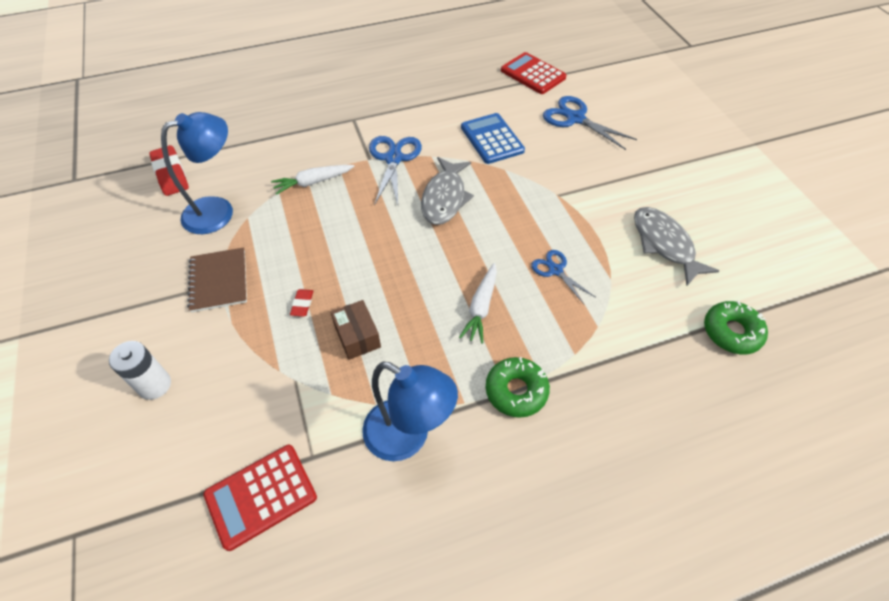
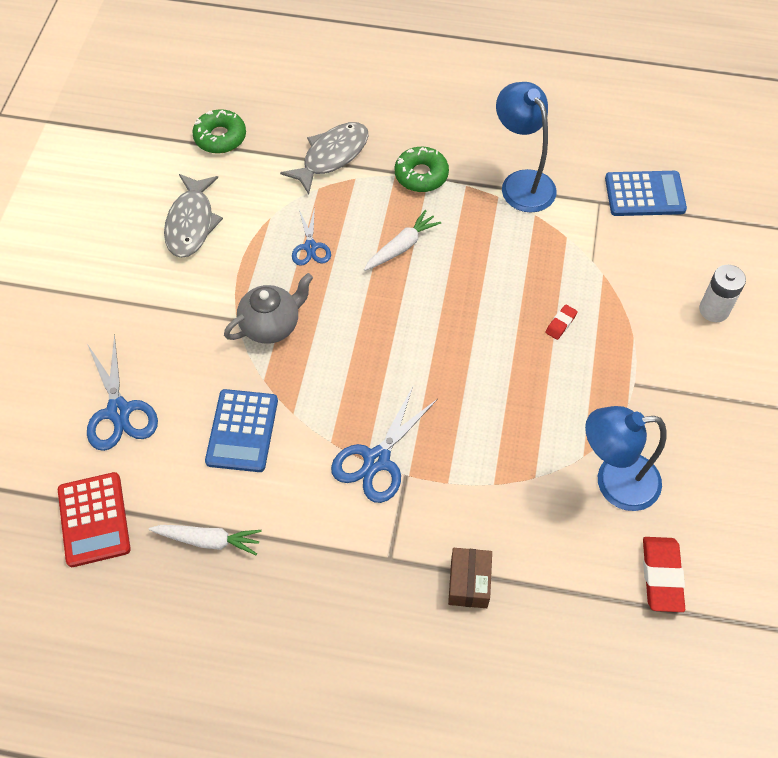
camera: 150 degrees left, 5 degrees up
(219, 281) = (635, 387): brown notebook -> none
(261, 496) = (644, 194): red calculator -> blue calculator
(313, 182) = (489, 471): white carrot -> white carrot (208, 540)
(357, 336) = (524, 271): brown box -> brown box (469, 583)
(445, 198) = (355, 374): grey fish -> grey fish (331, 156)
(531, 202) = (271, 325): none -> grey teapot

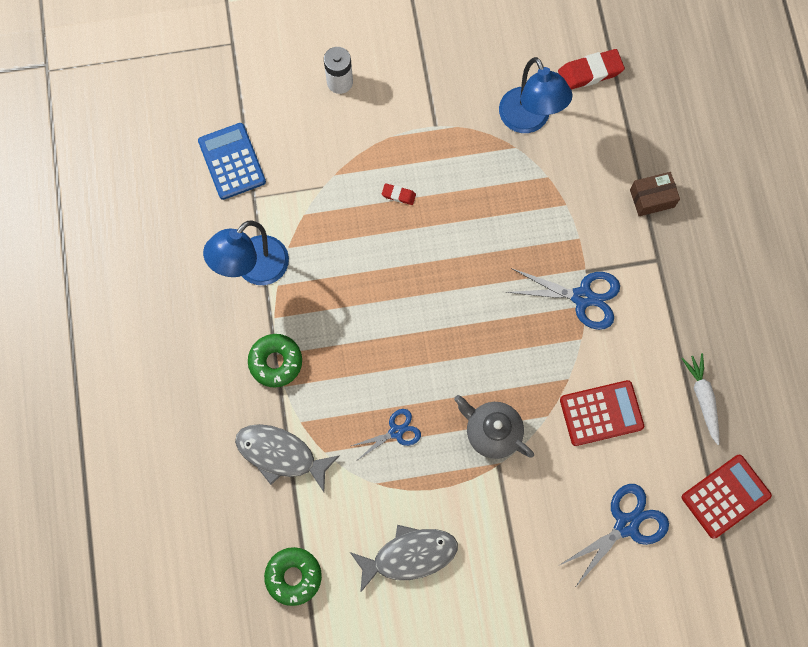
camera: 110 degrees left, 15 degrees up
(242, 431) = (601, 413): blue calculator -> red calculator
(402, 246) = (366, 351): white carrot -> none

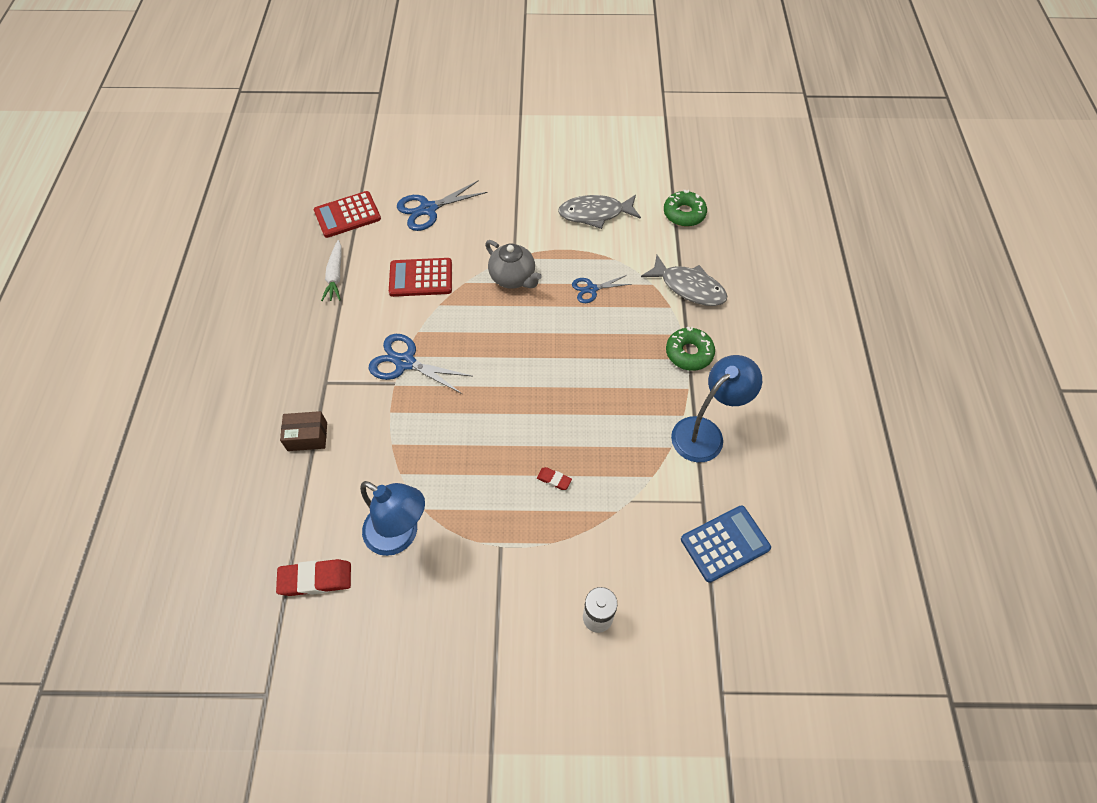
camera: 170 degrees left, 15 degrees down
(232, 161) = (725, 543): blue calculator -> blue calculator turned 105 degrees counterclockwise
(529, 120) = (400, 535): blue lamp -> blue lamp turned 135 degrees clockwise

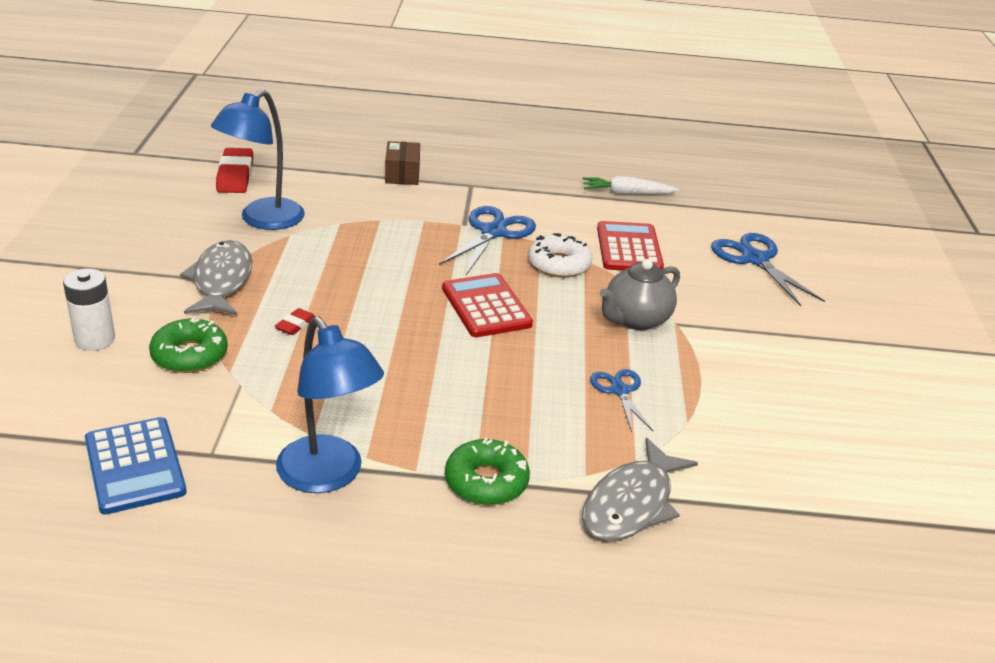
camera: 90 degrees right, 25 degrees down
(347, 215) = (729, 203): red calculator -> red calculator (486, 306)
(448, 320) = (559, 264): none -> white donut
(595, 214) = (787, 412): grey fish -> grey fish (221, 281)
(684, 213) = (817, 526): green donut -> green donut (189, 355)

